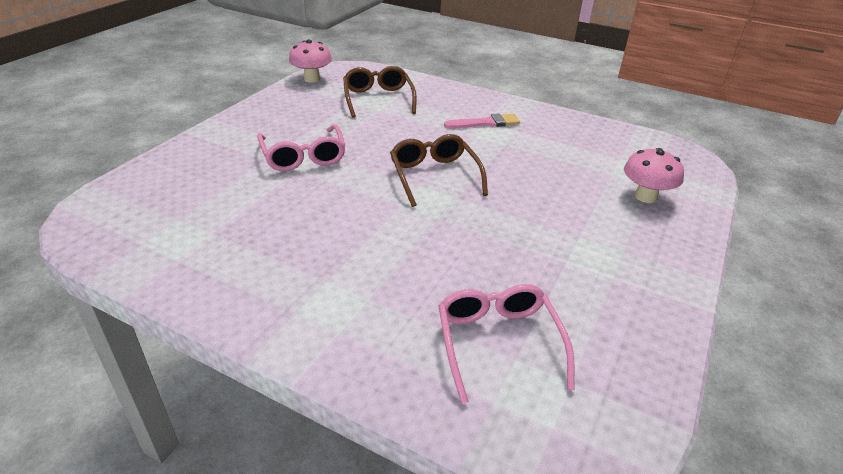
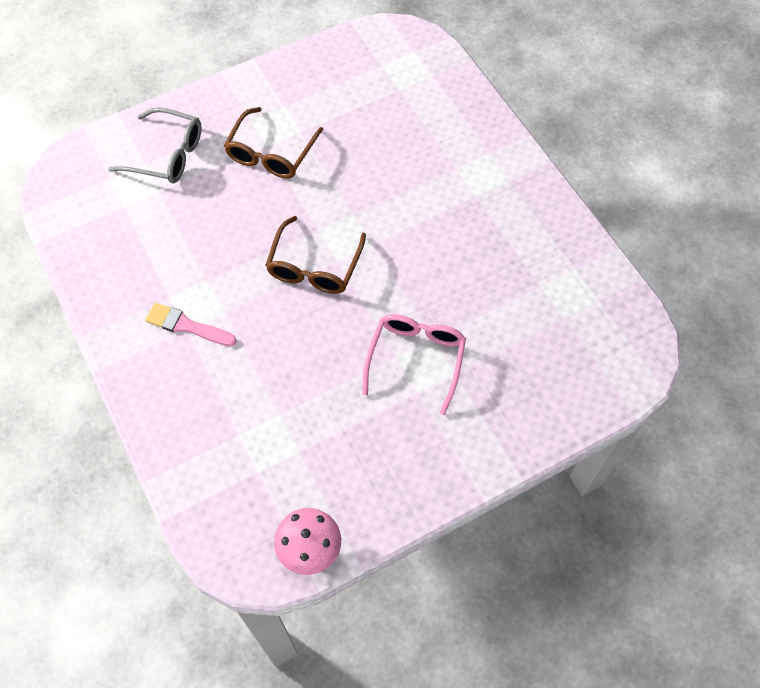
camera: 145 degrees left, 25 degrees up
(378, 99) = (262, 442): brown glasses -> brown glasses (271, 153)
(498, 343) = (401, 101): pink glasses -> none
(645, 196) = (166, 155): pink mushroom -> grey glasses

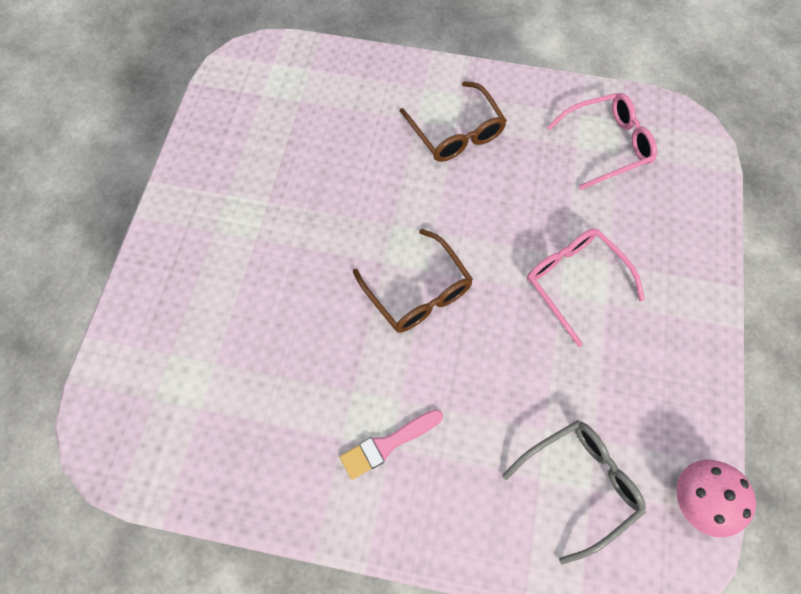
camera: 50 degrees left, 5 degrees up
(166, 155) = (180, 328): grey glasses -> grey glasses (579, 484)
(271, 153) = (267, 240): brown glasses -> brown glasses (456, 132)
(563, 304) = (606, 145): none -> pink glasses

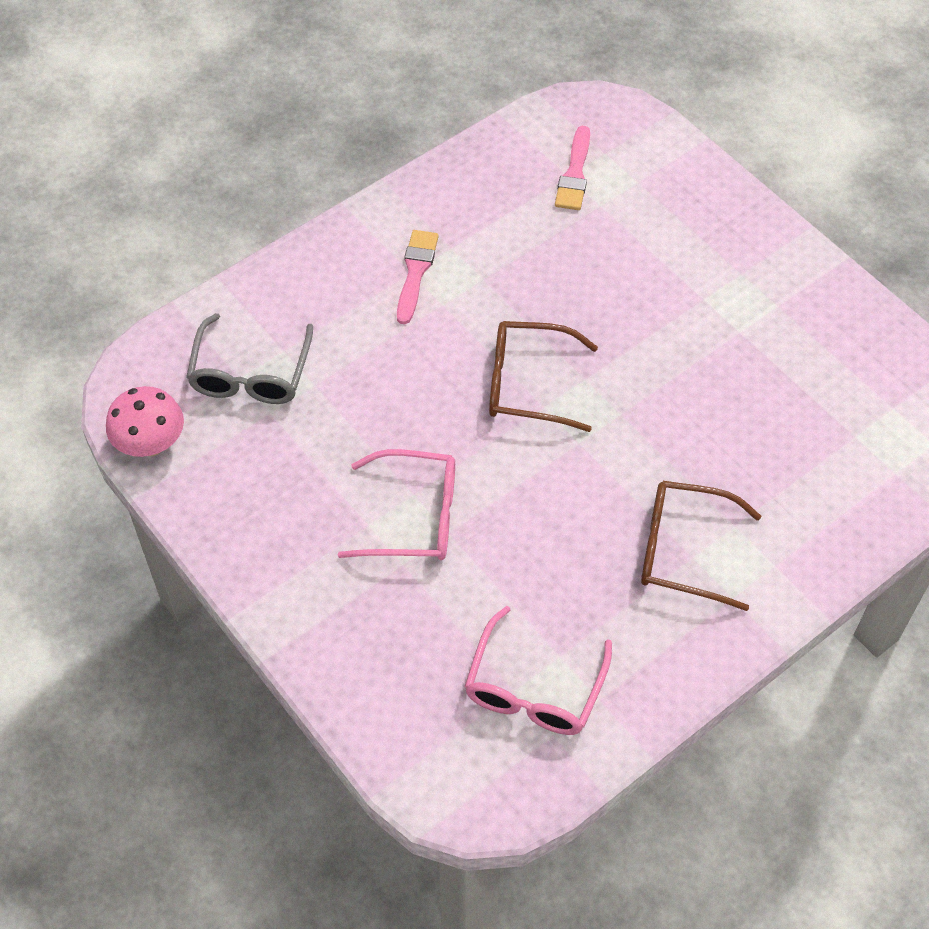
camera: 130 degrees right, 10 degrees down
(194, 405) = (574, 174): none -> pink brush

